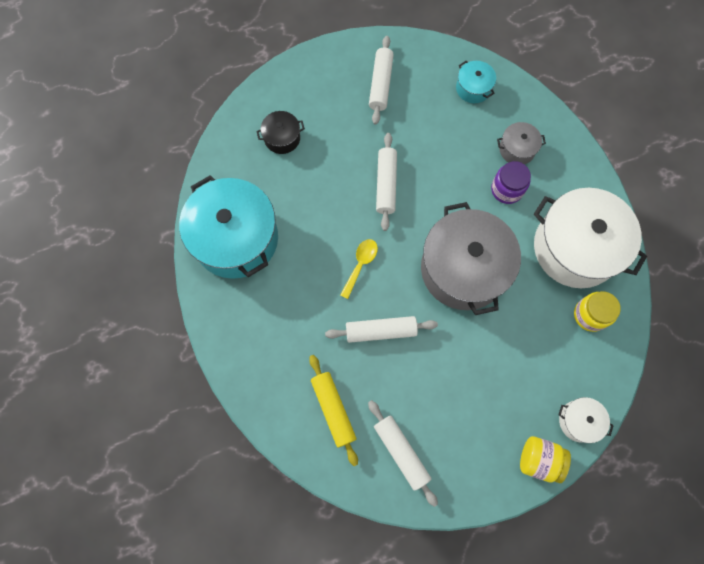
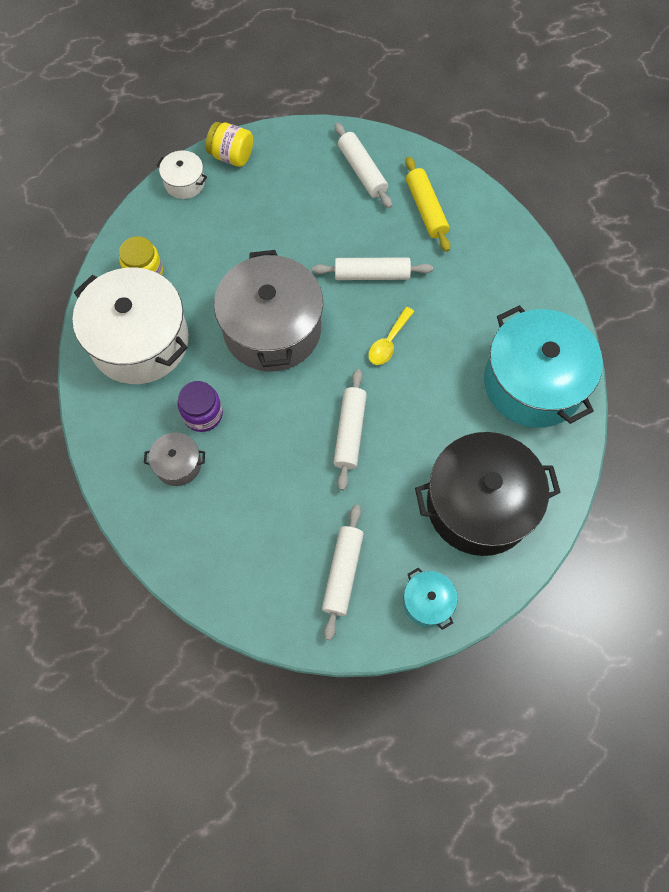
camera: 175 degrees left, 5 degrees down
(282, 138) = (479, 505): black pot -> black pot, size x2.23
(473, 88) = (216, 556): turquoise pot -> turquoise pot (427, 602)

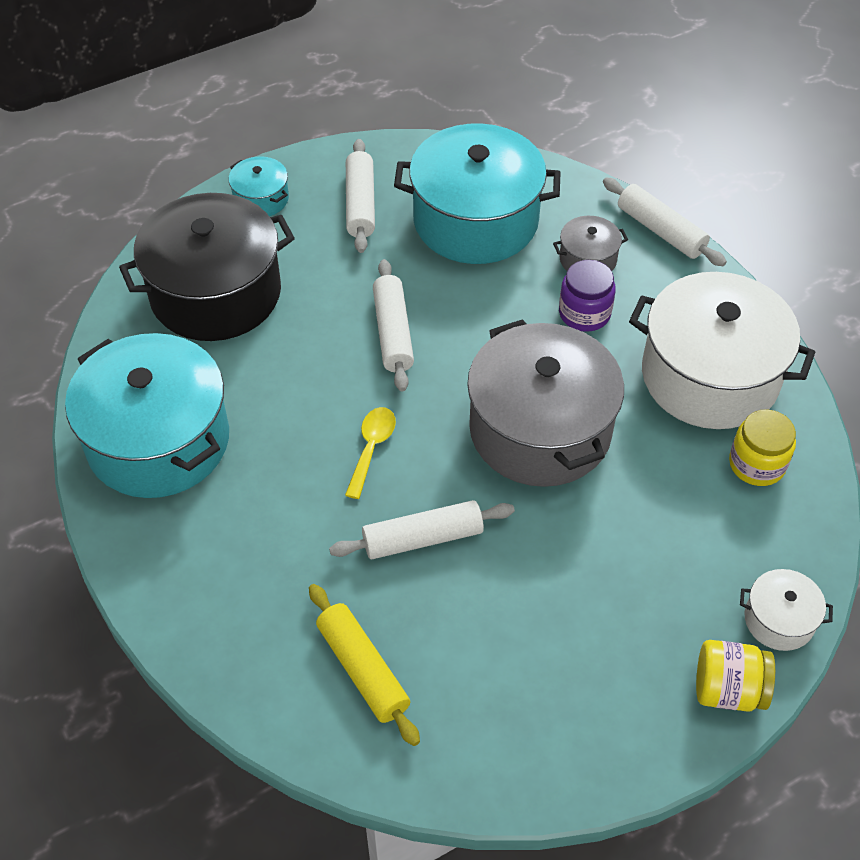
camera: 165 degrees right, 15 degrees down
(251, 528) = (475, 220): none -> turquoise pot
(362, 171) = (492, 717): white rolling pin -> white rolling pin (661, 231)

